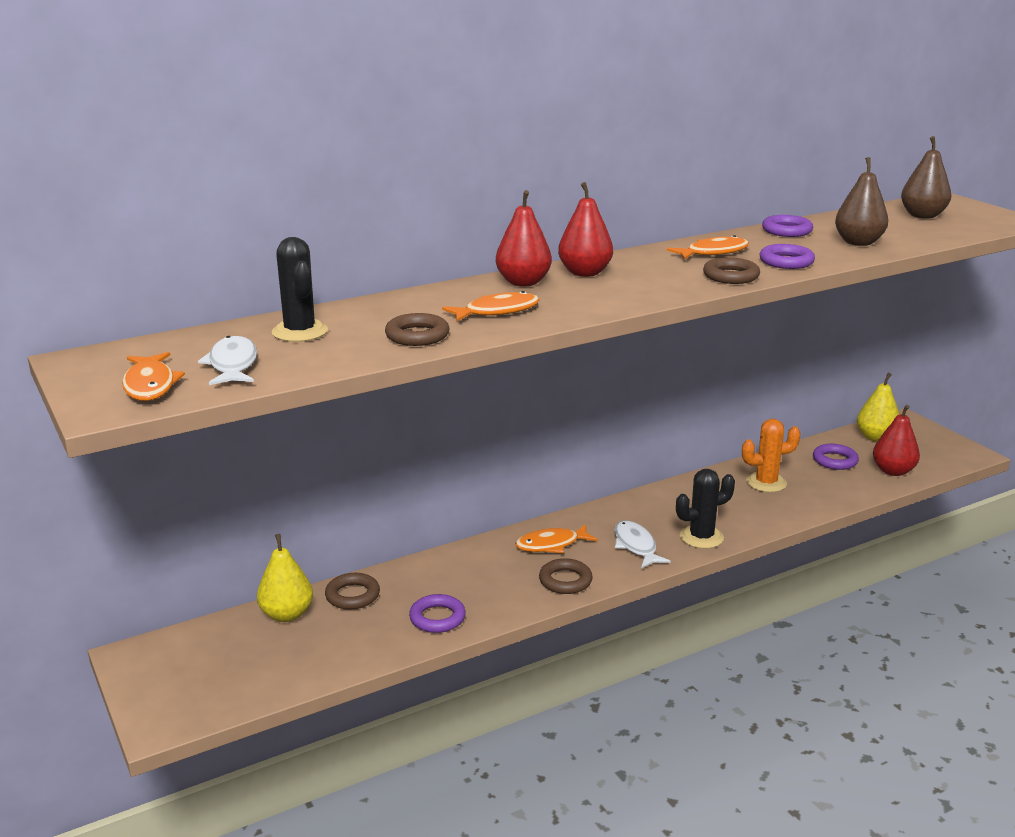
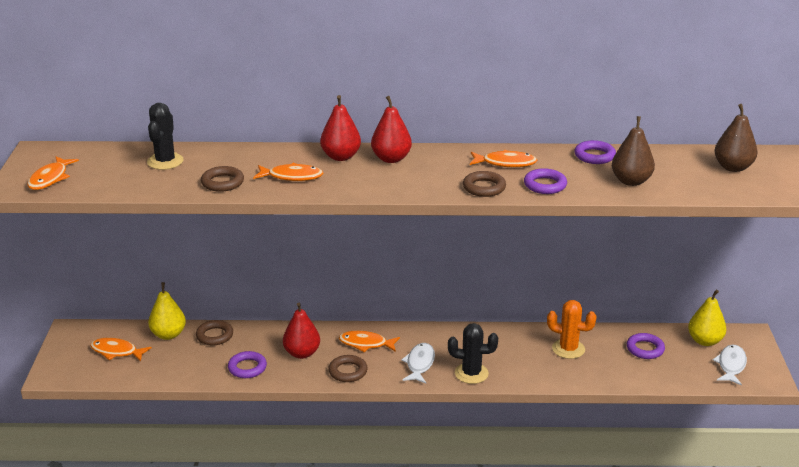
camera: 30 degrees right, 5 degrees up
(232, 659) = (116, 351): none -> orange fish
(233, 364) = (104, 176): white fish -> white fish (731, 365)
(893, 471) = (682, 373): red pear -> red pear (302, 353)

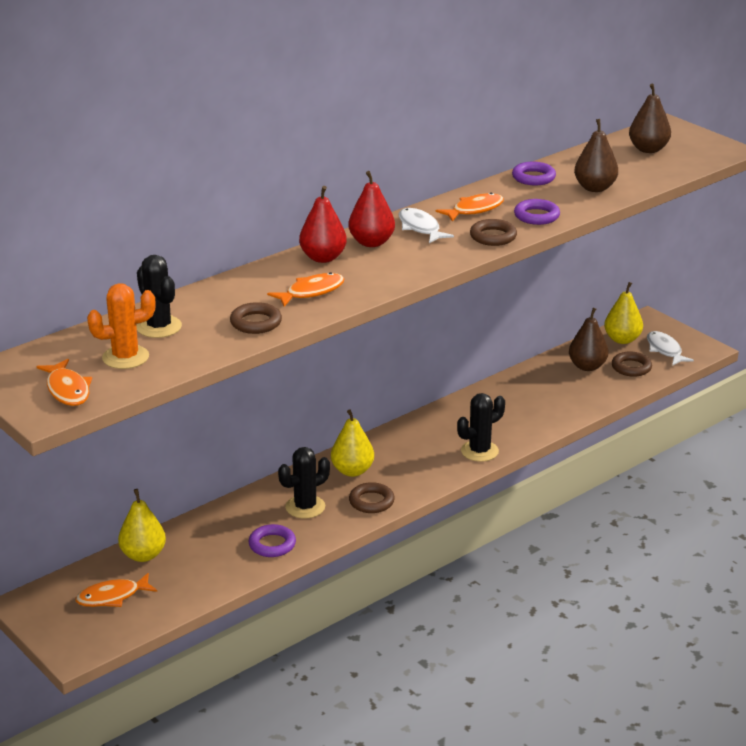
camera: 40 degrees left, 0 degrees up
(214, 336) = (194, 533): brown ring -> brown ring (631, 367)
(302, 353) = (305, 507): red pear -> black cactus
(366, 344) = (352, 471): orange fish -> yellow pear
(419, 364) = (425, 464): white fish -> white fish (420, 228)
(568, 349) = (529, 394): orange cactus -> orange cactus (125, 357)
(645, 349) = (587, 366): purple ring -> brown pear

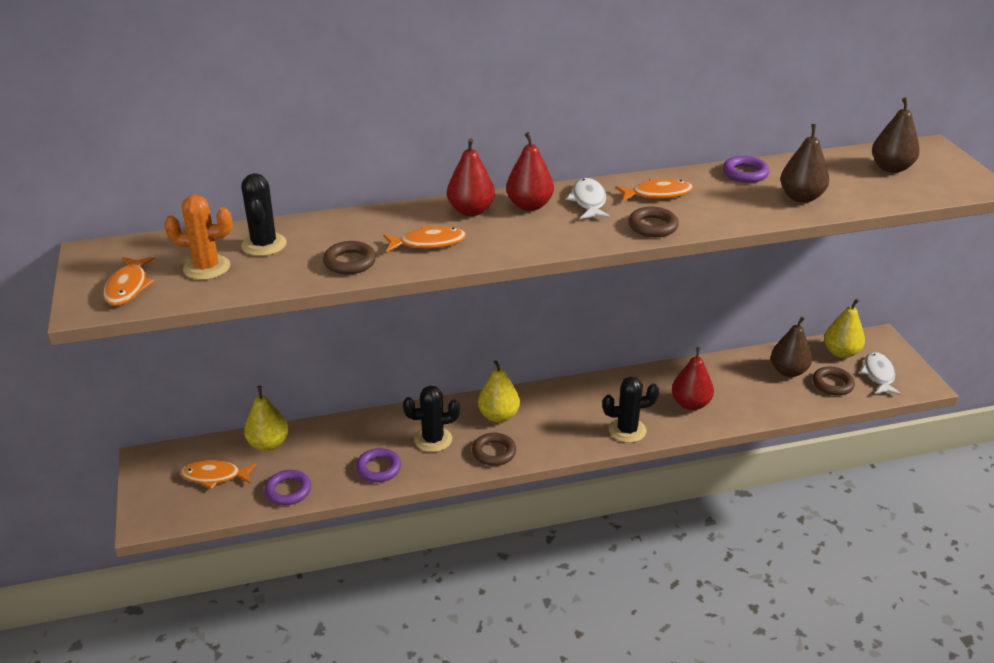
camera: 25 degrees right, 5 degrees up
(520, 415) = (690, 404): none -> red pear
(536, 216) = (715, 214): purple ring -> purple ring (288, 491)

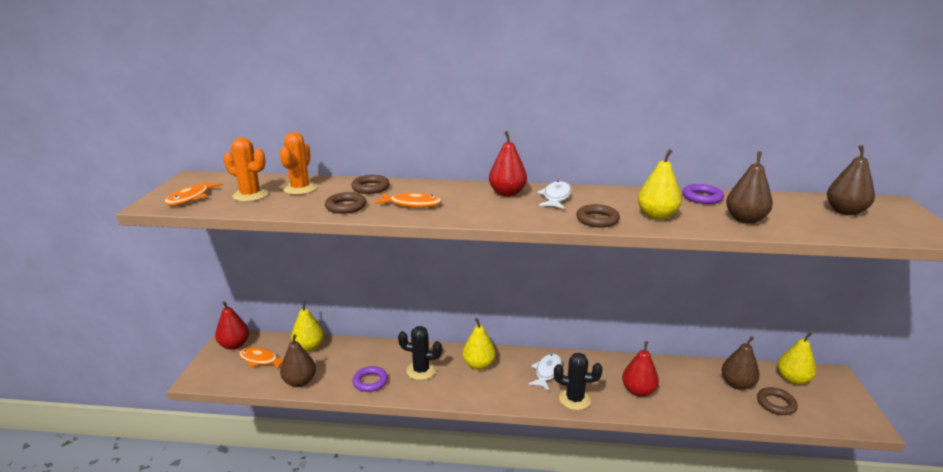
camera: 20 degrees right, 10 degrees down
(264, 245) = (300, 189): black cactus -> orange cactus
(288, 491) = (300, 382): purple ring -> brown pear
(471, 211) = (460, 190): red pear -> red pear (234, 345)
(494, 452) = (460, 391): brown ring -> brown ring (370, 188)
(657, 194) = (616, 200): orange fish -> none
(711, 209) = (656, 216): none -> yellow pear
(878, 374) = (825, 406): white fish -> white fish (547, 371)

